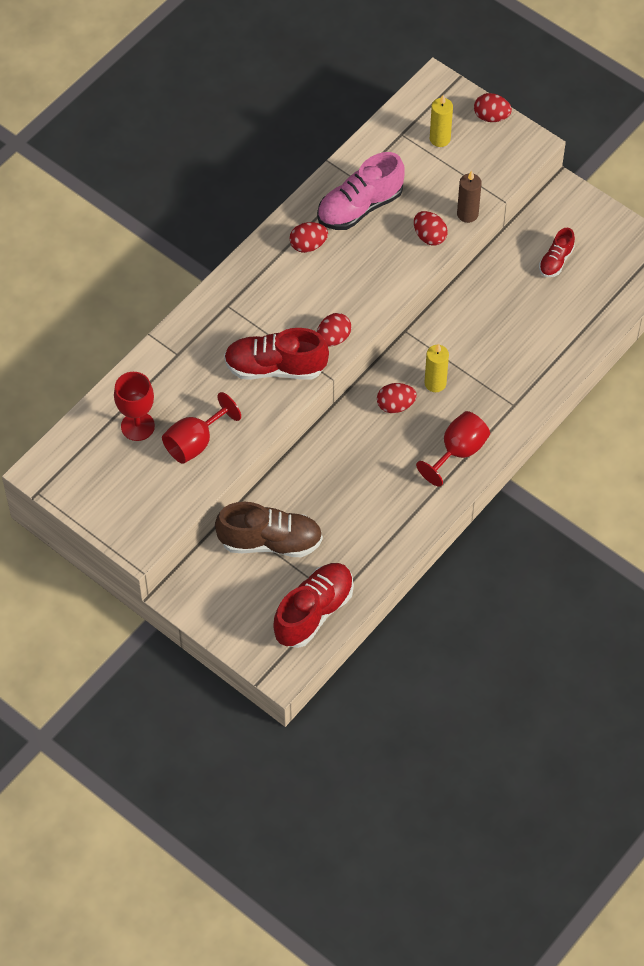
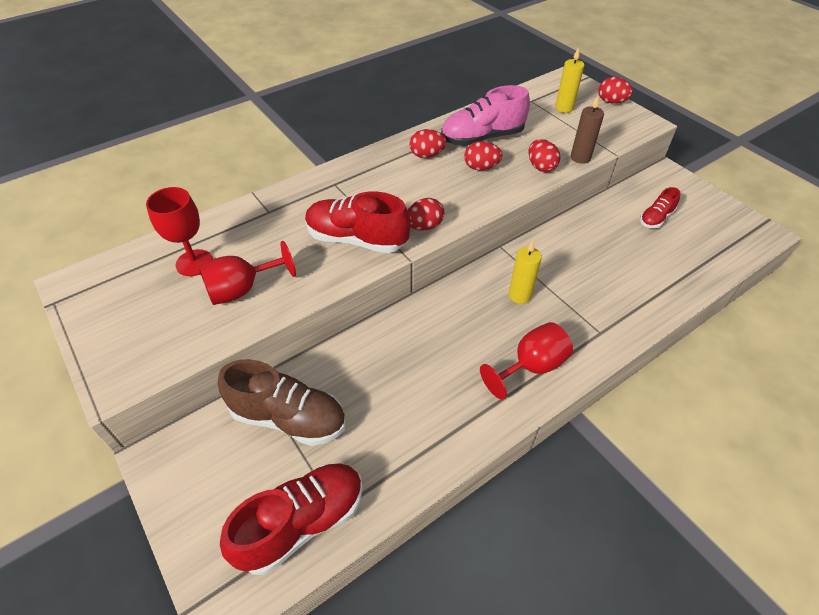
camera: 15 degrees right, 10 degrees down
(395, 405) = (473, 307): red egg -> red egg (481, 167)

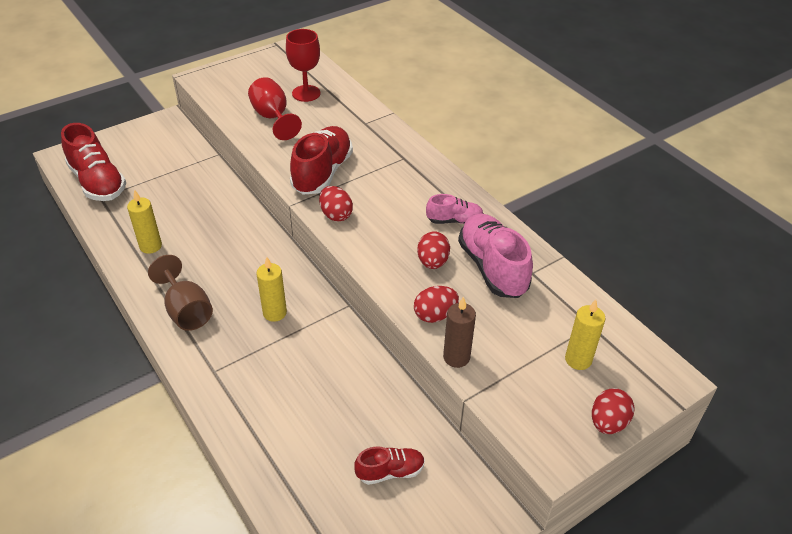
camera: 90 degrees right, 5 degrees down
(289, 418) = (179, 172): brown shoe -> none
(427, 155) = (454, 220): red egg -> pink shoe
(435, 422) = (150, 246): none -> yellow candle
(531, 366) = (186, 311): red goblet -> brown goblet
(655, 218) = (390, 471): red shoe -> red shoe turned 120 degrees clockwise

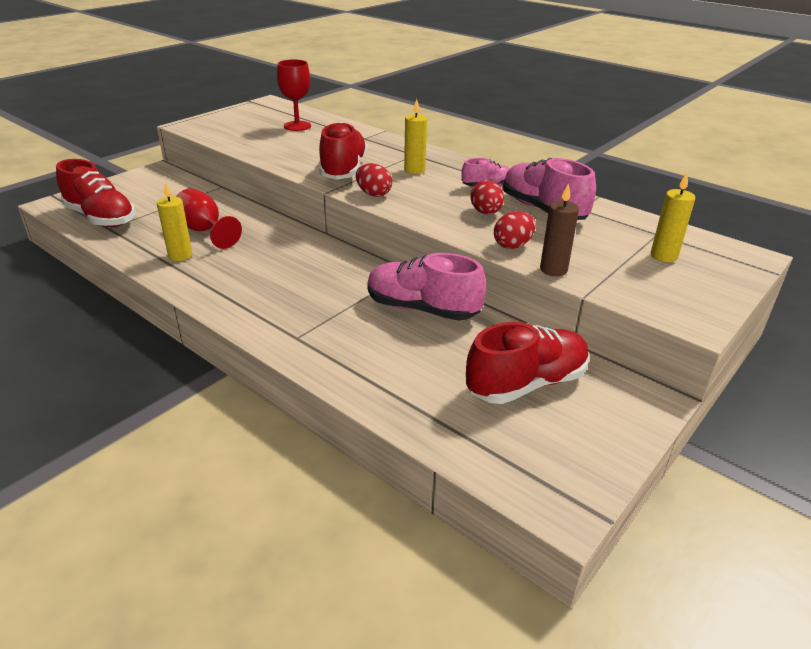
camera: 15 degrees left, 10 degrees down
(186, 311) = (243, 297): brown goblet -> none
(273, 117) = (273, 142): red goblet -> red goblet (204, 231)
(274, 313) = (338, 285): yellow candle -> yellow candle (414, 170)
(338, 359) = (422, 309): none -> pink shoe
(390, 471) = (526, 384): red shoe -> red shoe, size x1.85
(608, 422) = (723, 292): red egg -> none

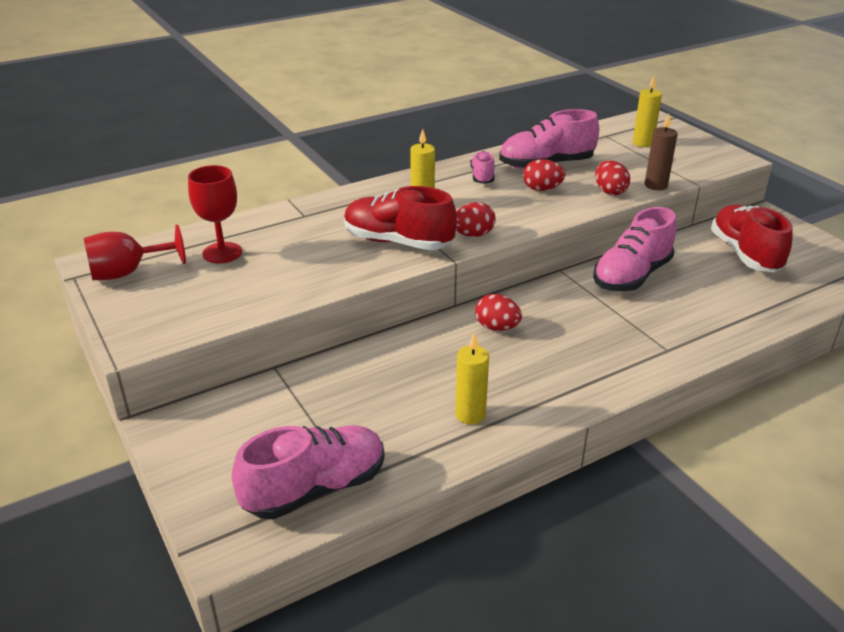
camera: 70 degrees left, 0 degrees up
(101, 218) = (315, 488): red shoe -> pink shoe
(204, 231) = (410, 391): red goblet -> red goblet (127, 272)
(298, 252) = (497, 327): none -> red egg

